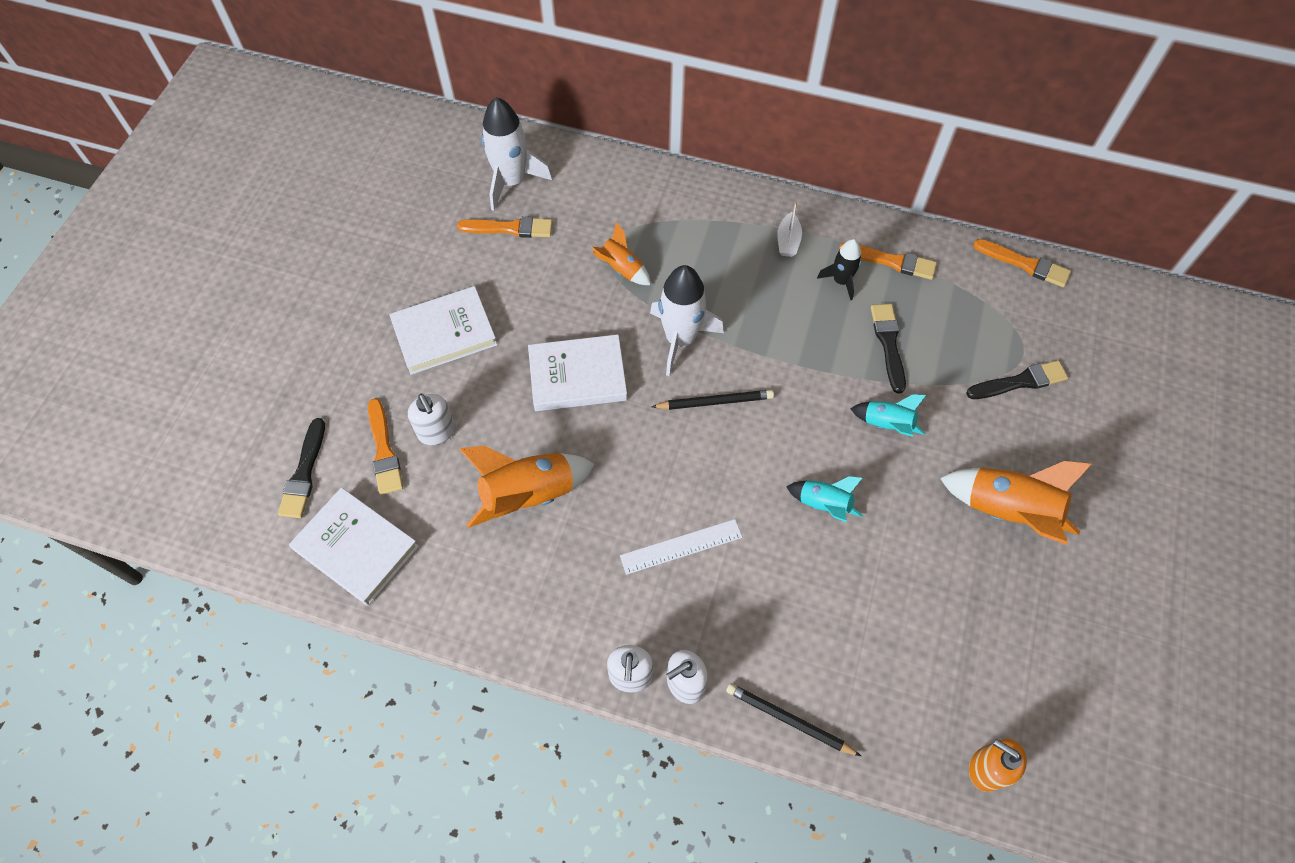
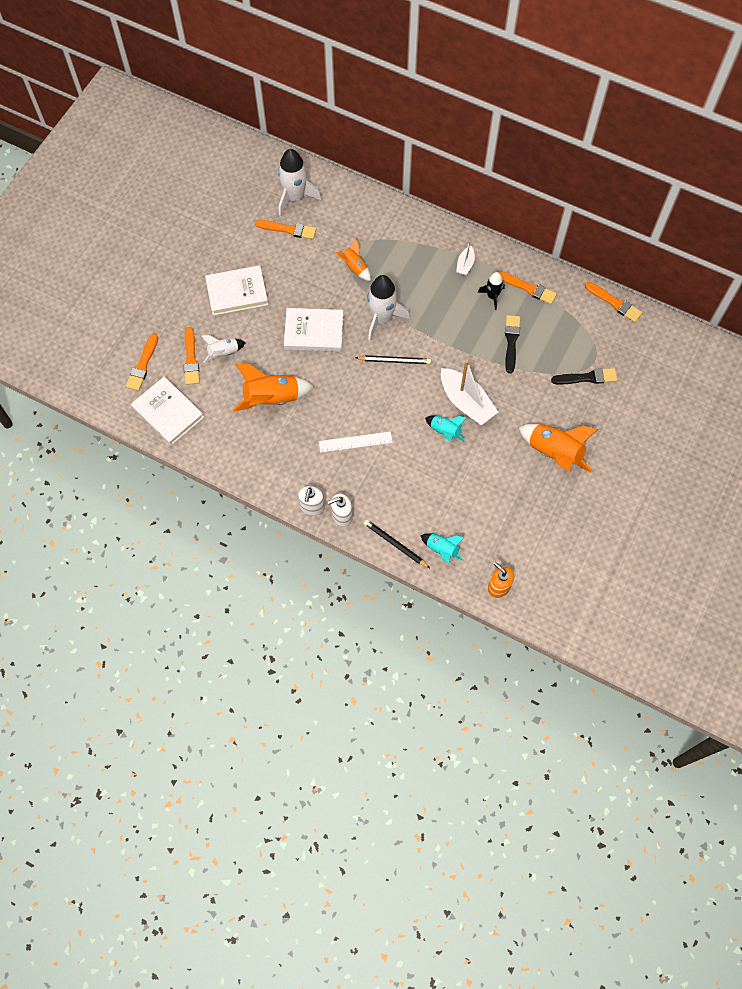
camera: 10 degrees right, 5 degrees up
(304, 473) = (142, 365): black brush -> orange brush
(437, 432) = (223, 352): white soap dispenser -> white rocket
(844, 451) = (466, 402): none -> white boat
(886, 424) = (496, 391): turquoise rocket -> turquoise rocket (441, 550)

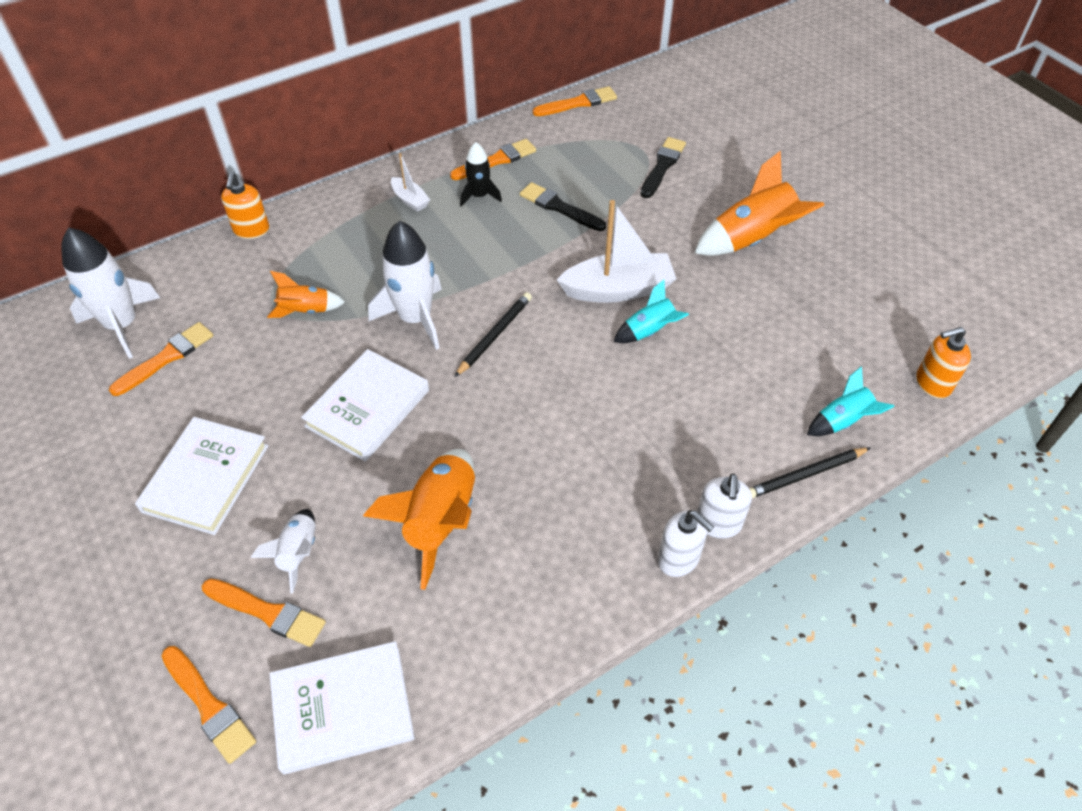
camera: 60 degrees left, 15 degrees down
(355, 442) = (597, 444): white ruler -> none
(391, 206) = (251, 230): none -> orange soap dispenser

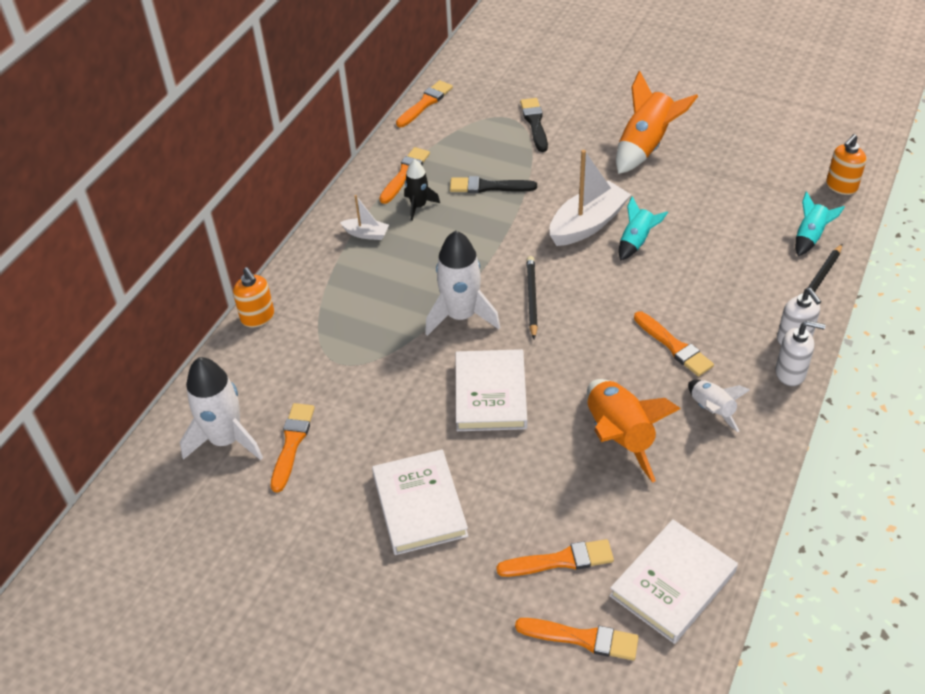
camera: 30 degrees left, 5 degrees down
(298, 553) = (542, 512): white rocket -> white rocket (711, 410)
(306, 311) = (369, 353): orange rocket -> none
(584, 459) = (674, 346): none -> orange brush

